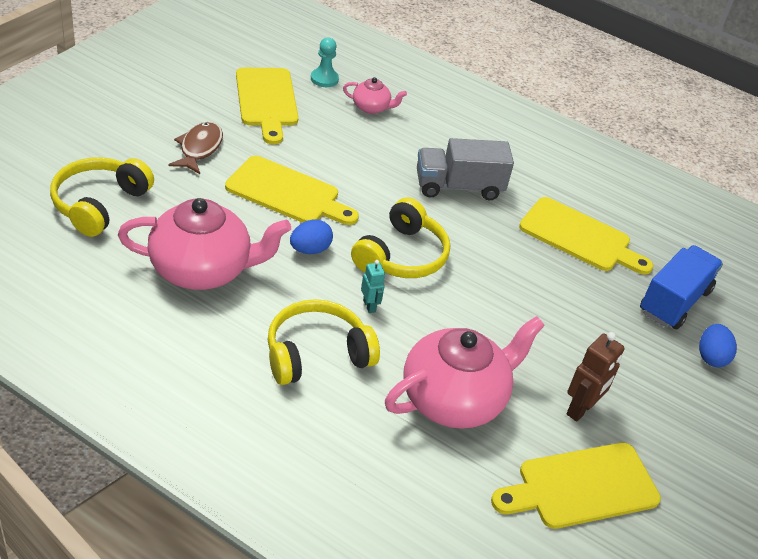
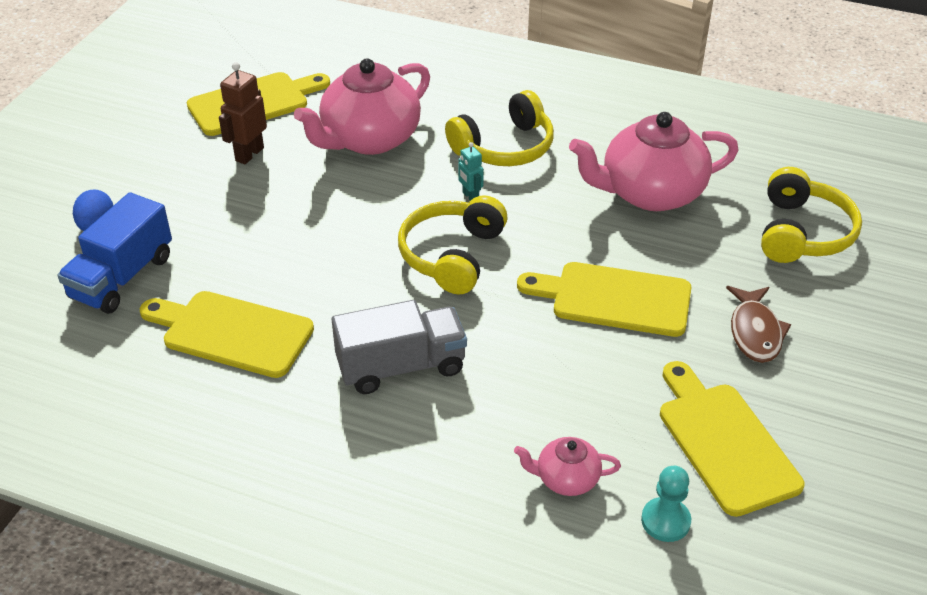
camera: 175 degrees right, 0 degrees up
(310, 250) = (555, 238): blue egg -> none

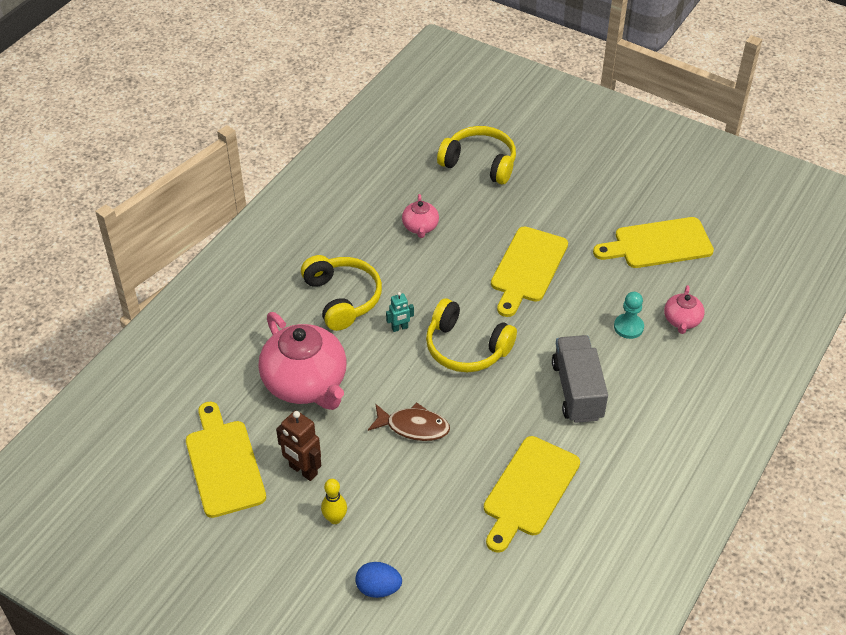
camera: 80 degrees left, 5 degrees up
(122, 277) = (451, 566): blue truck -> none
(187, 184) = (335, 519): none -> yellow bowling pin
(650, 193) = (420, 227): pink teapot -> pink teapot, size x0.48
(665, 521) = (715, 282): turquoise pawn -> turquoise pawn (628, 327)
(755, 332) = (569, 208): brown fish -> brown fish (413, 427)

